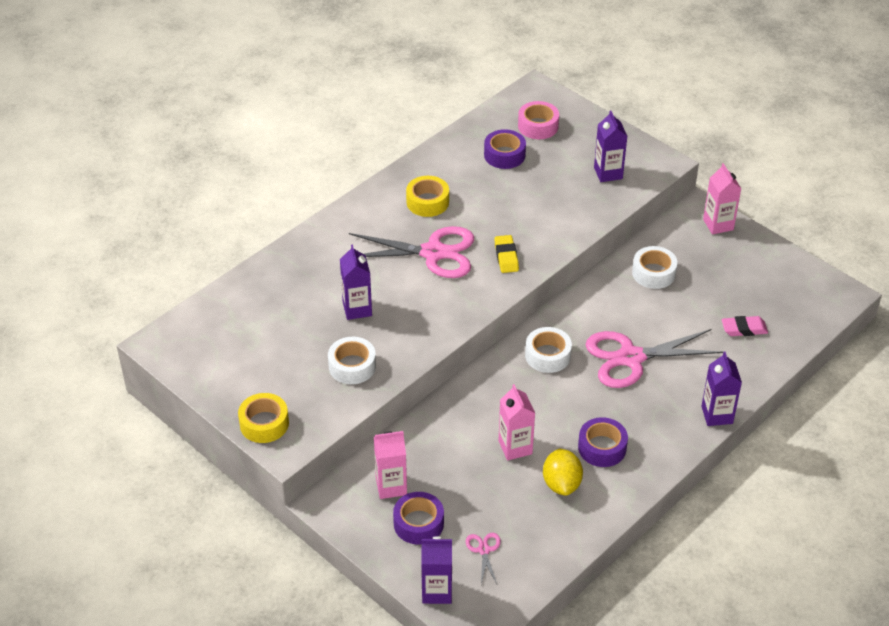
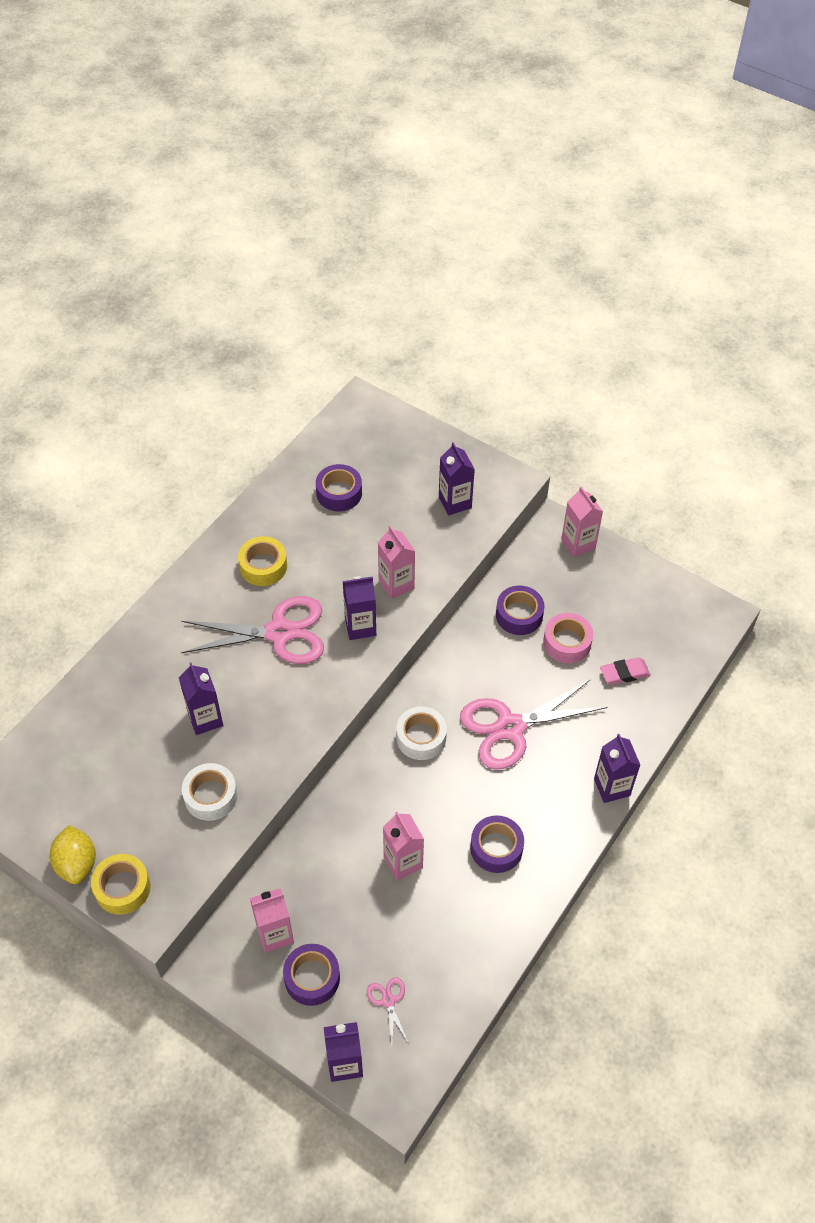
camera: 10 degrees left, 10 degrees up
(506, 257) = (360, 627): yellow eraser -> purple carton
(538, 126) = (370, 450): pink tape -> pink tape (567, 643)
(544, 228) = (396, 584): none -> pink carton
(561, 484) = (459, 901): yellow lemon -> yellow lemon (77, 863)
(653, 273) = (519, 615): white tape -> purple tape

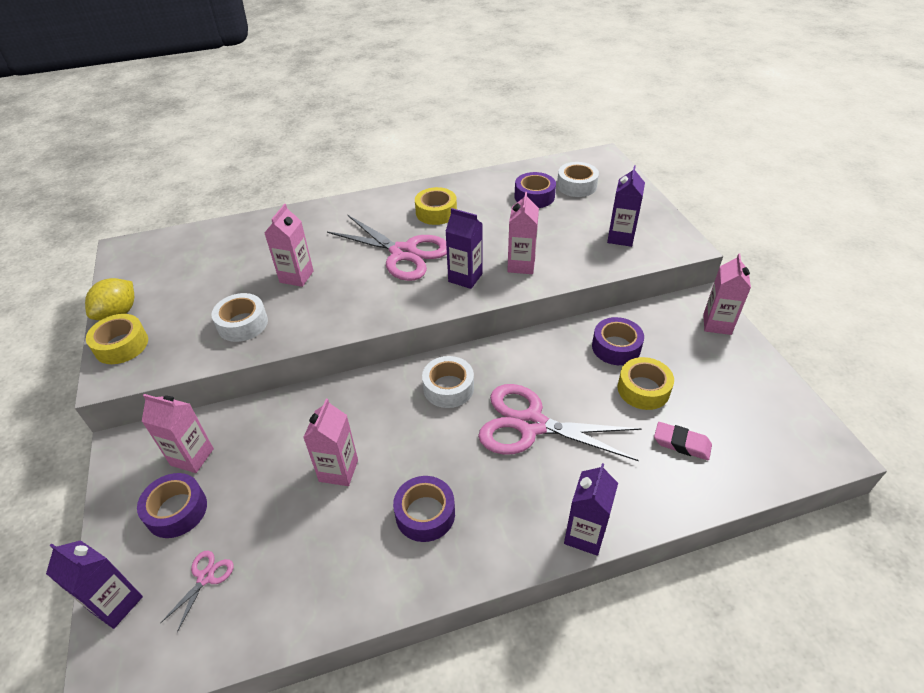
camera: 40 degrees right, 10 degrees down
(205, 719) = (296, 276): purple carton -> pink carton
(367, 457) = (576, 186): none -> white tape
(567, 643) = (643, 389): pink tape -> yellow tape

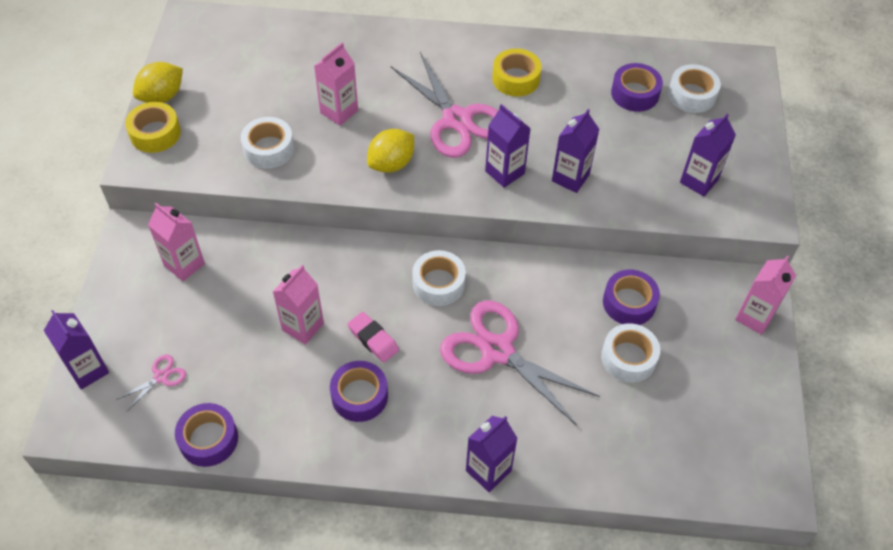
camera: 20 degrees right, 10 degrees up
(176, 510) = (156, 310): purple tape -> purple tape (208, 439)
(363, 301) = (391, 164): none -> yellow lemon
(521, 265) = (570, 178): pink carton -> purple carton
(643, 389) = (628, 358): yellow tape -> white tape
(681, 443) = (631, 426): pink eraser -> pink eraser (373, 339)

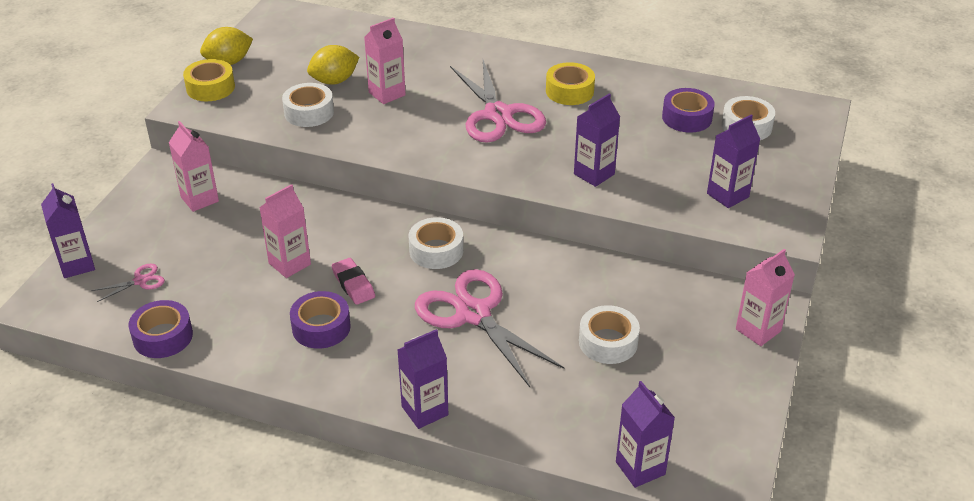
camera: 15 degrees right, 15 degrees down
(391, 164) = (420, 139): yellow lemon -> yellow lemon (334, 81)
(504, 172) = (529, 161): purple carton -> purple carton (640, 468)
(629, 303) = (626, 297): purple tape -> none

